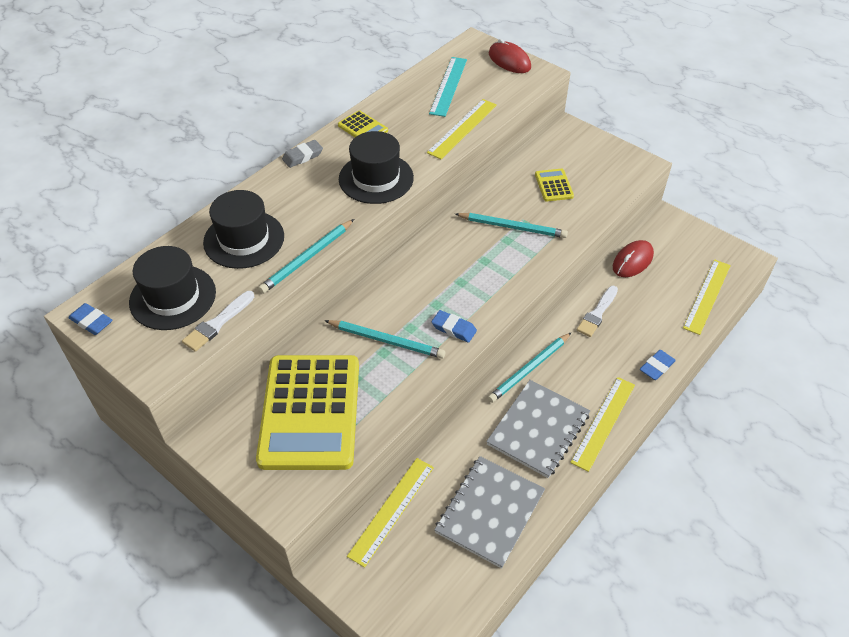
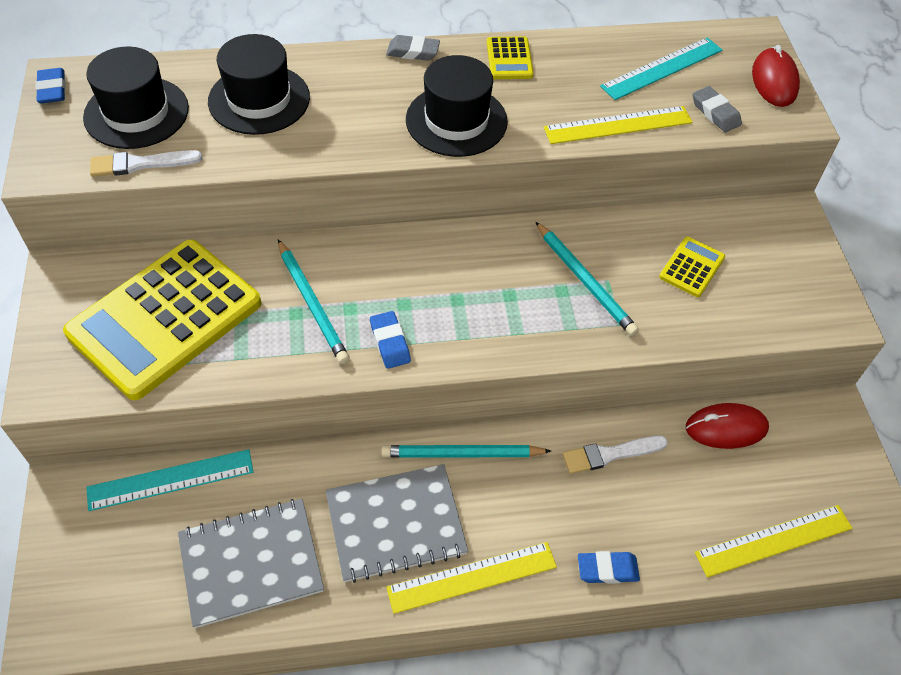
camera: 40 degrees right, 5 degrees up
(307, 258) = (290, 158): turquoise pencil -> none
(392, 510) = (170, 480): yellow ruler -> turquoise ruler
(501, 93) = (715, 113): none -> grey eraser

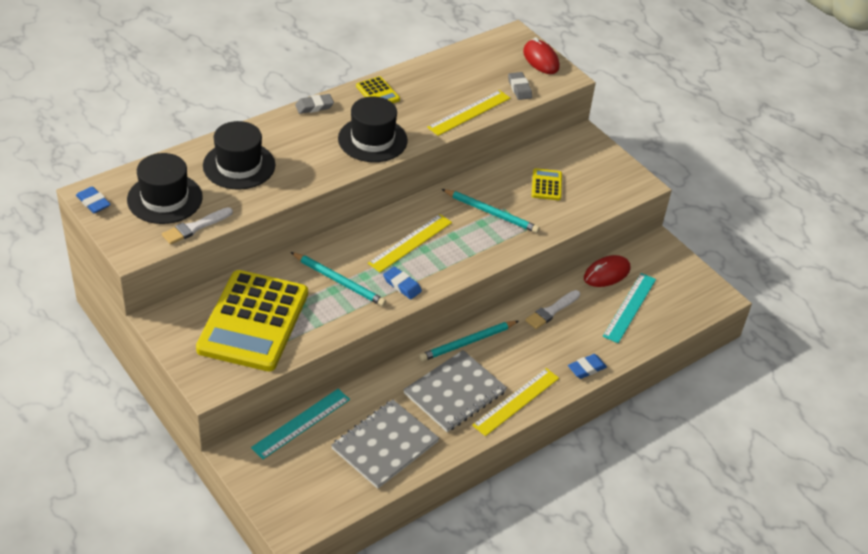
camera: 30 degrees left, 10 degrees down
(662, 68) = (472, 71): turquoise ruler -> turquoise ruler (629, 307)
(715, 113) = (519, 88): grey eraser -> grey eraser turned 45 degrees clockwise
(773, 540) = (664, 320): yellow ruler -> yellow ruler (410, 243)

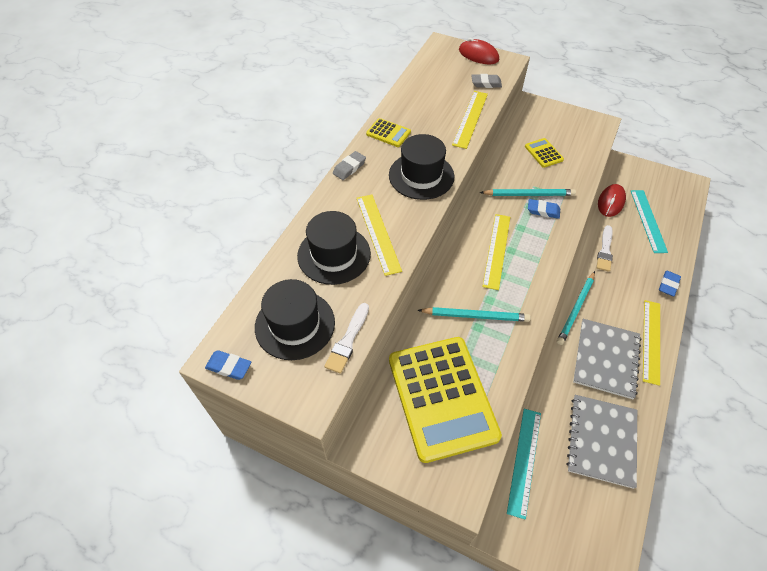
camera: 25 degrees left, 10 degrees up
(290, 166) = (378, 233): none -> yellow ruler
(402, 285) = (524, 292): blue eraser -> blue eraser (543, 211)
(519, 88) = (486, 83): grey eraser -> grey eraser turned 45 degrees counterclockwise

